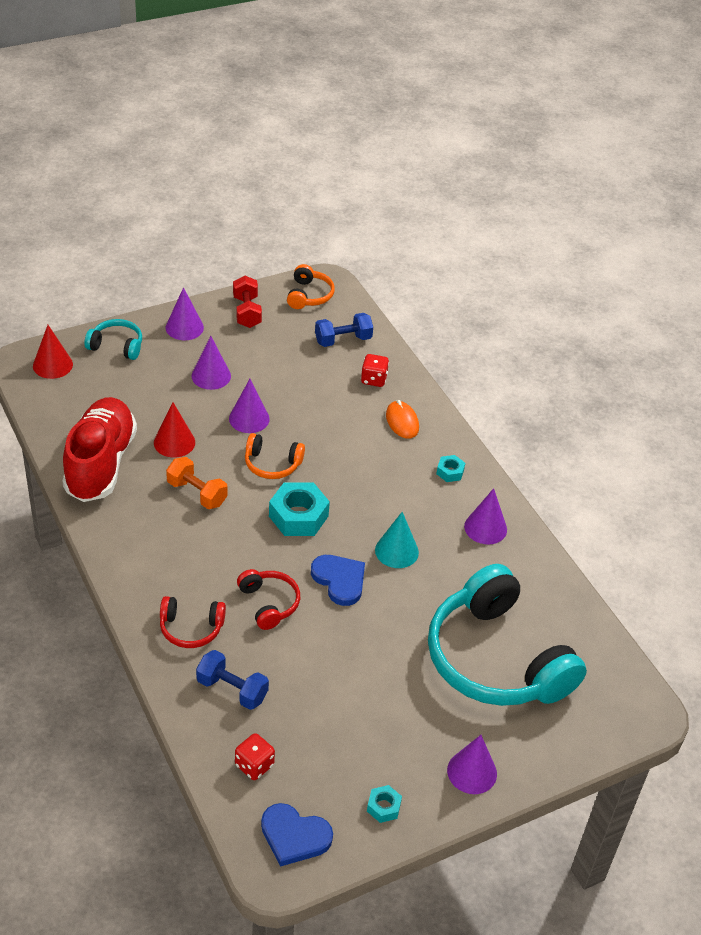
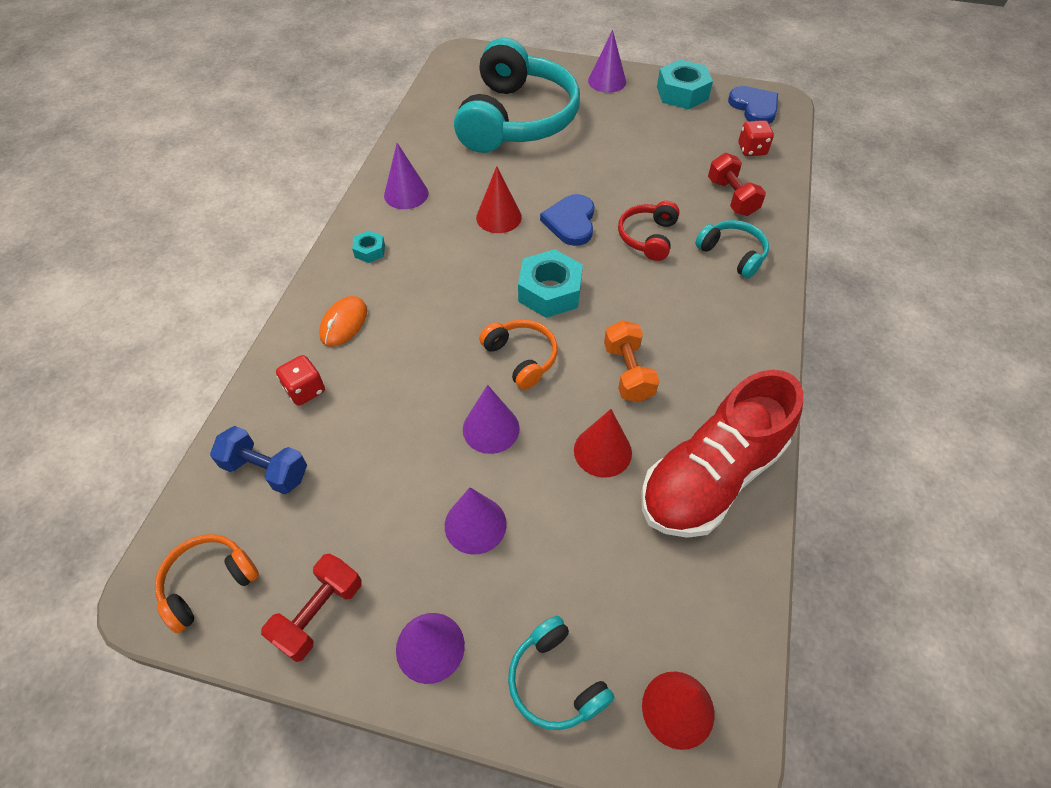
camera: 135 degrees left, 10 degrees up
(191, 628) = (732, 254): red headphones -> turquoise headphones
(232, 690) = (731, 197): blue dumbbell -> red dumbbell
(383, 807) = (682, 93): turquoise nut -> turquoise nut, size x1.97
(396, 551) = (498, 217): turquoise cone -> red cone

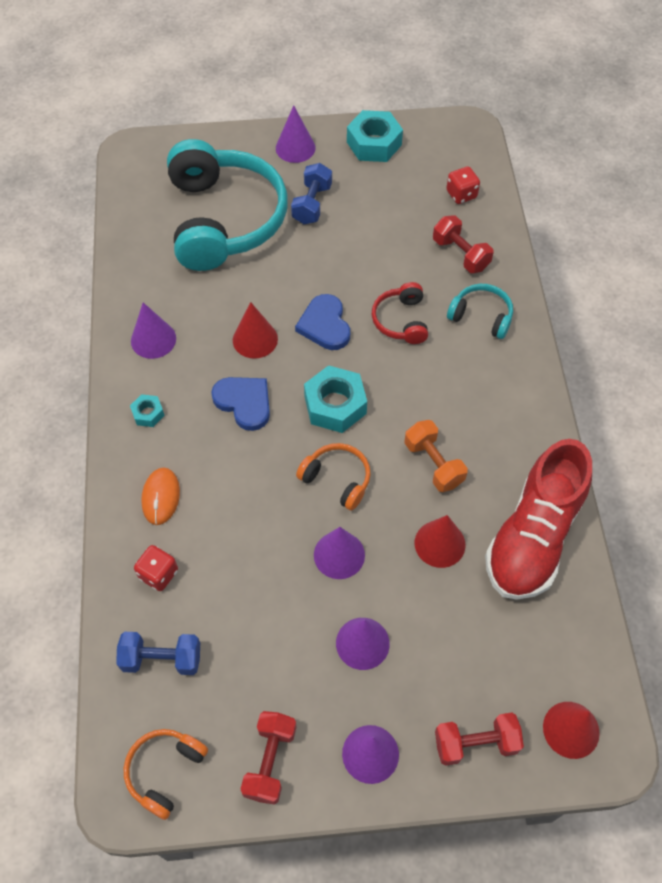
camera: 20 degrees left, 5 degrees up
(555, 681) = (475, 743): turquoise headphones -> red dumbbell
(603, 125) = (312, 204): none -> blue dumbbell
(754, 107) = (447, 143): blue heart -> blue heart (244, 402)

